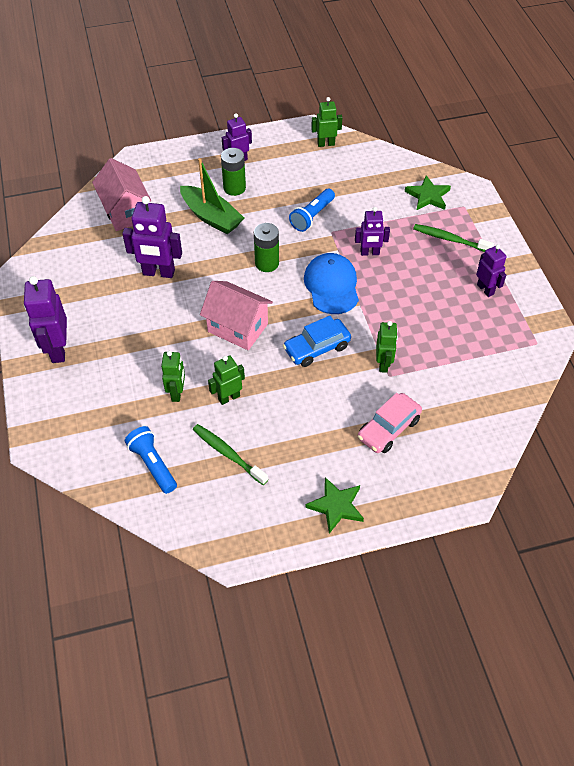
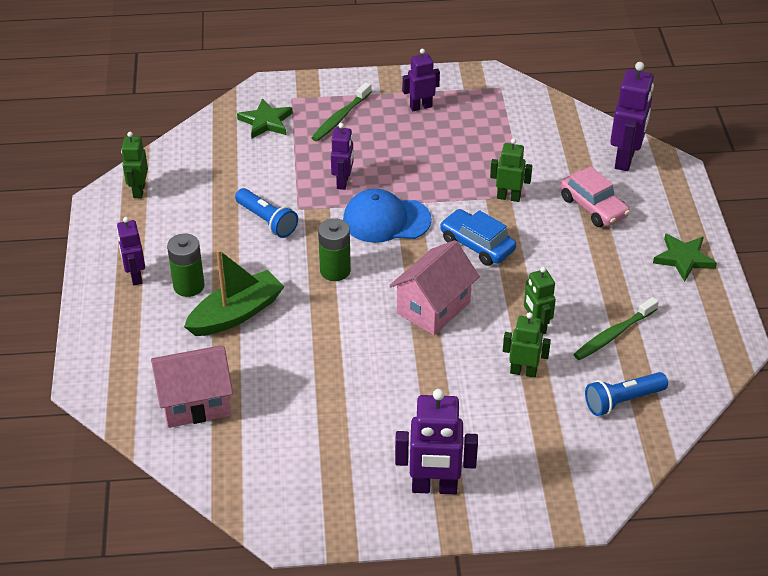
camera: 80 degrees left, 10 degrees down
(158, 273) = (323, 375): purple robot -> purple robot (625, 159)
(317, 348) = (477, 245): blue car -> blue car turned 150 degrees clockwise

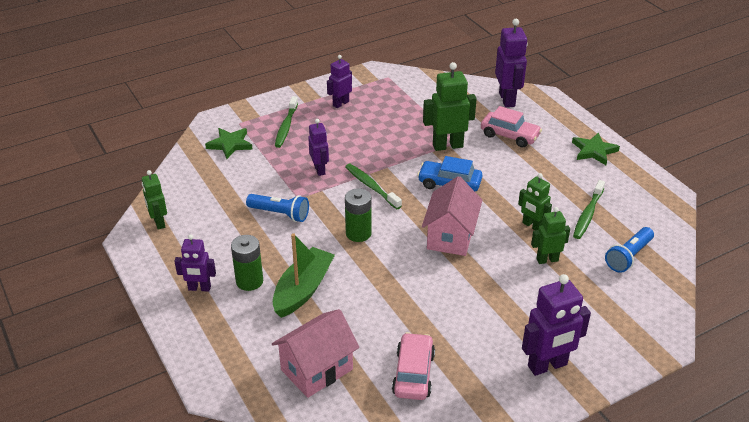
camera: 25 degrees left, 5 degrees down
(135, 276) = (199, 288): purple robot -> purple robot turned 45 degrees counterclockwise
(288, 443) = (413, 373): none -> pink car
(386, 220) = (371, 186): blue cap -> green toothbrush
(508, 197) = (447, 146): green robot -> green robot, size x1.61

